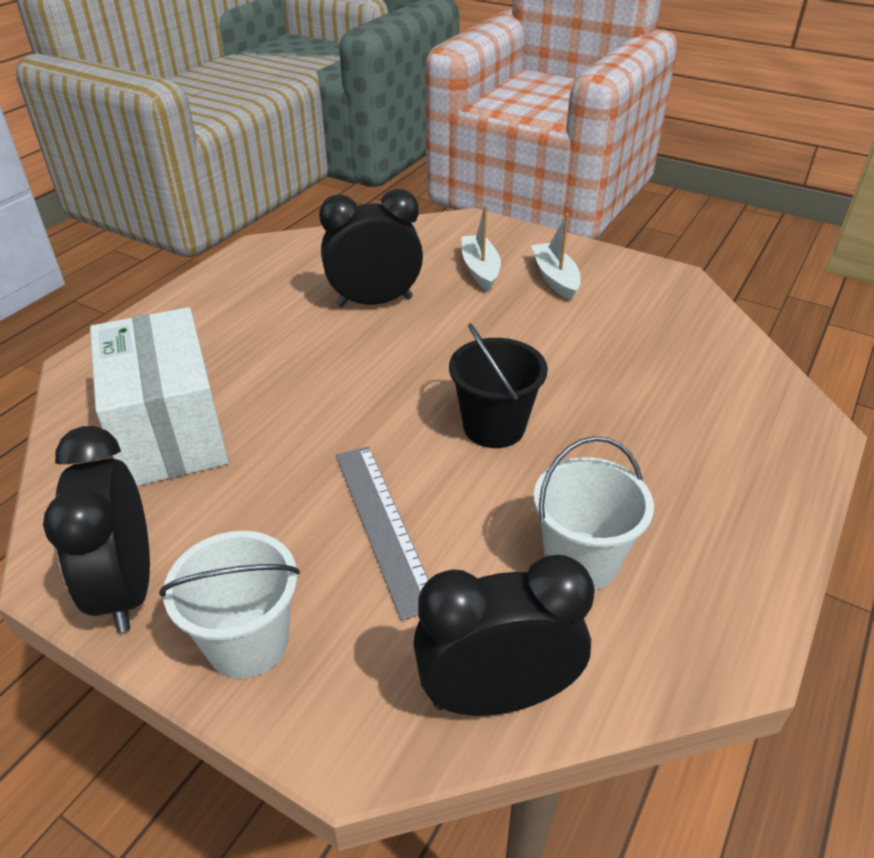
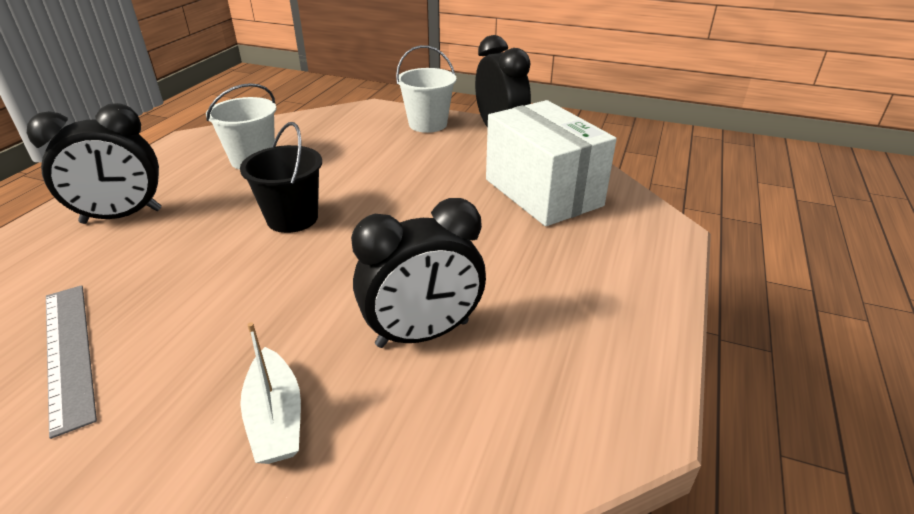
camera: 170 degrees right, 5 degrees down
(383, 525) = (371, 163): grey ruler -> grey ruler (69, 352)
(496, 695) = (310, 121): black clock -> black clock (122, 216)
(555, 278) = (160, 413): white boat -> none

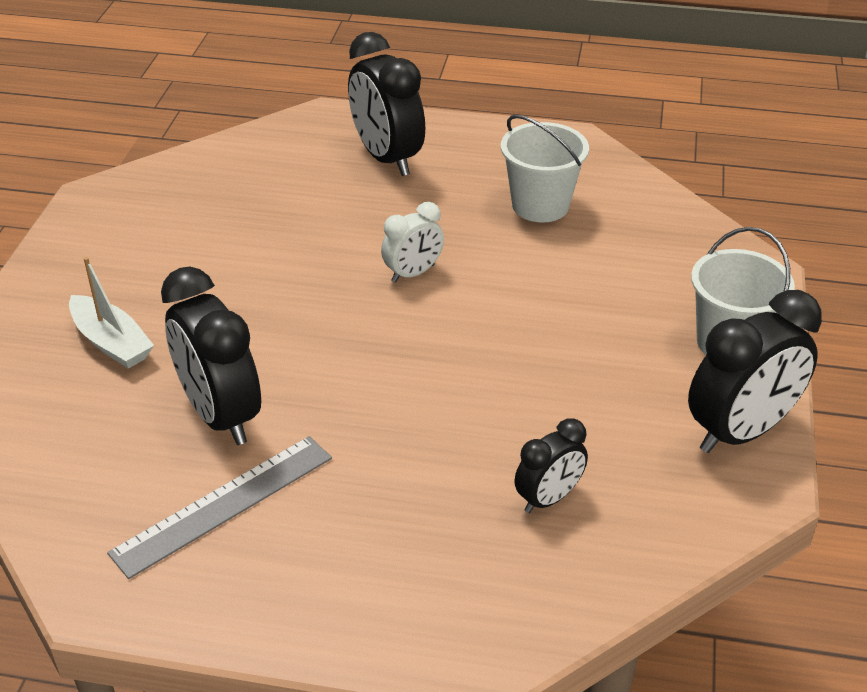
camera: 80 degrees right, 5 degrees up
(69, 352) = (184, 208): grey ruler -> grey ruler (224, 504)
(275, 418) = (111, 342): white boat -> white boat turned 105 degrees counterclockwise
(292, 218) = (413, 273): black bucket -> white clock
(542, 192) = (548, 498): white box -> black clock

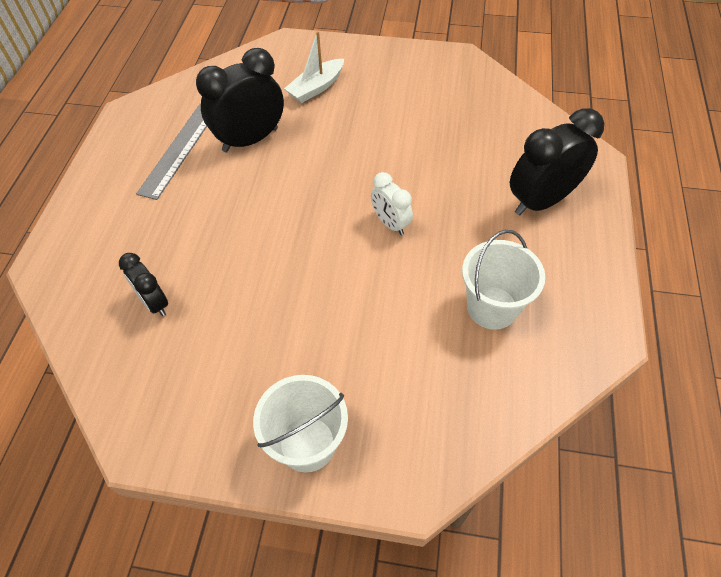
camera: 90 degrees right, 15 degrees up
(224, 504) = (179, 149): grey ruler -> grey ruler turned 60 degrees clockwise
(740, 432) = (199, 436): black clock -> none

